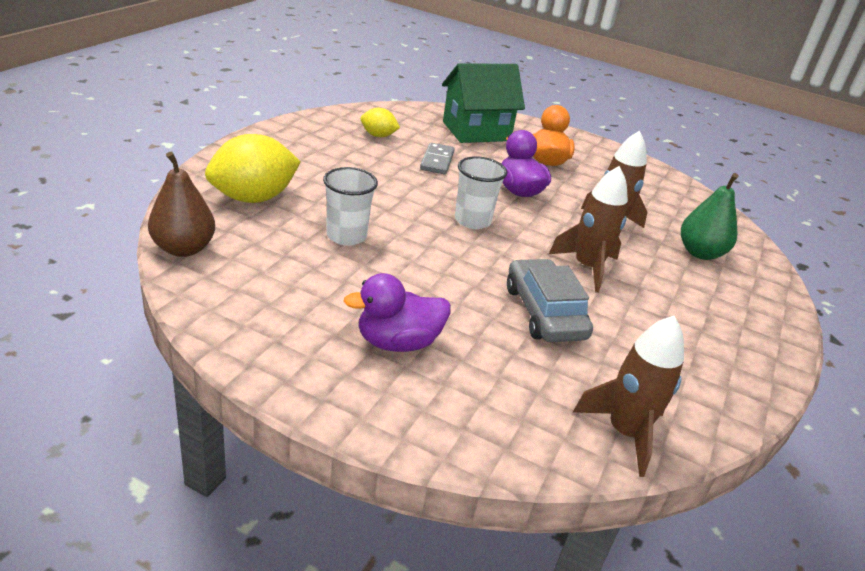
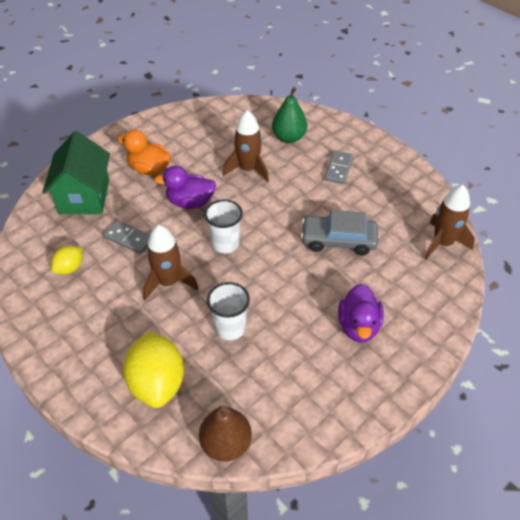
camera: 65 degrees left, 15 degrees up
(587, 267) = (295, 200): brown rocket -> brown rocket (169, 282)
(685, 303) = (338, 169): none -> grey domino

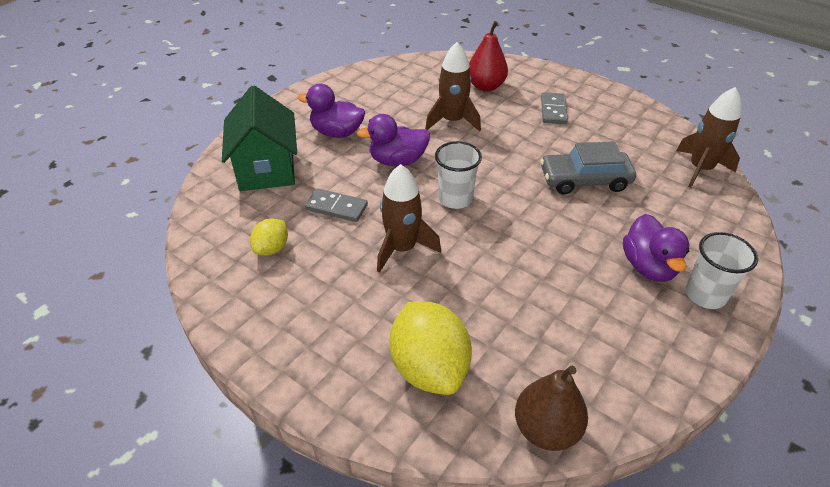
camera: 10 degrees left, 5 degrees down
(149, 169) = (337, 133): orange duck -> purple duck
(230, 328) = (497, 289): white cup -> white cup (705, 295)
(289, 137) = (486, 86): green pear -> red pear

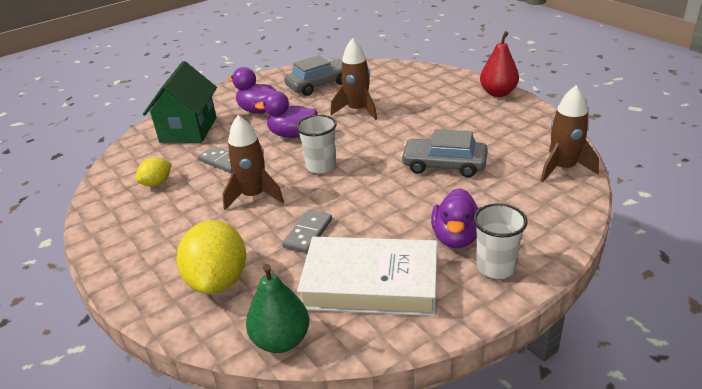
camera: 20 degrees right, 10 degrees down
(388, 91) = (319, 85): none -> grey car
(486, 86) = (404, 87): red pear -> red pear (498, 93)
(546, 429) = (281, 340): brown pear -> green pear
(553, 110) = (452, 110): grey domino -> grey domino (308, 233)
(596, 337) = (371, 283): none -> white book

